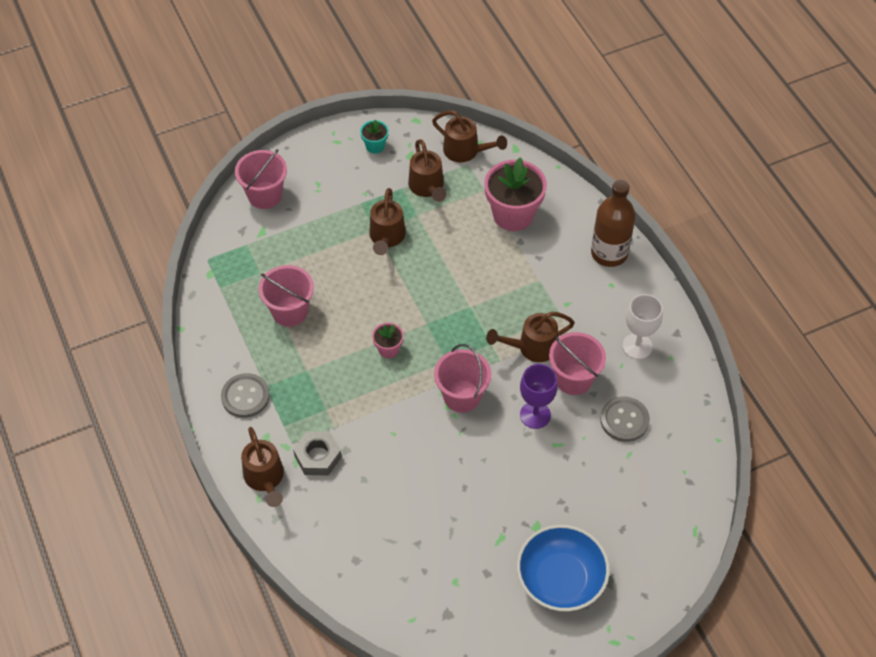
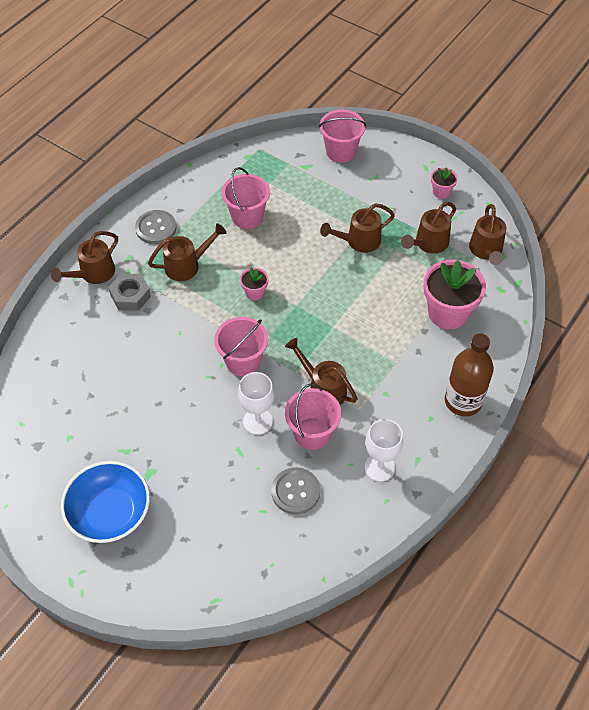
camera: 60 degrees right, 0 degrees up
(314, 390) = (187, 265): none -> brown watering can
(375, 146) = (441, 192): turquoise flower pot -> pink flower pot
(535, 415) = (258, 421): purple goblet -> white goblet

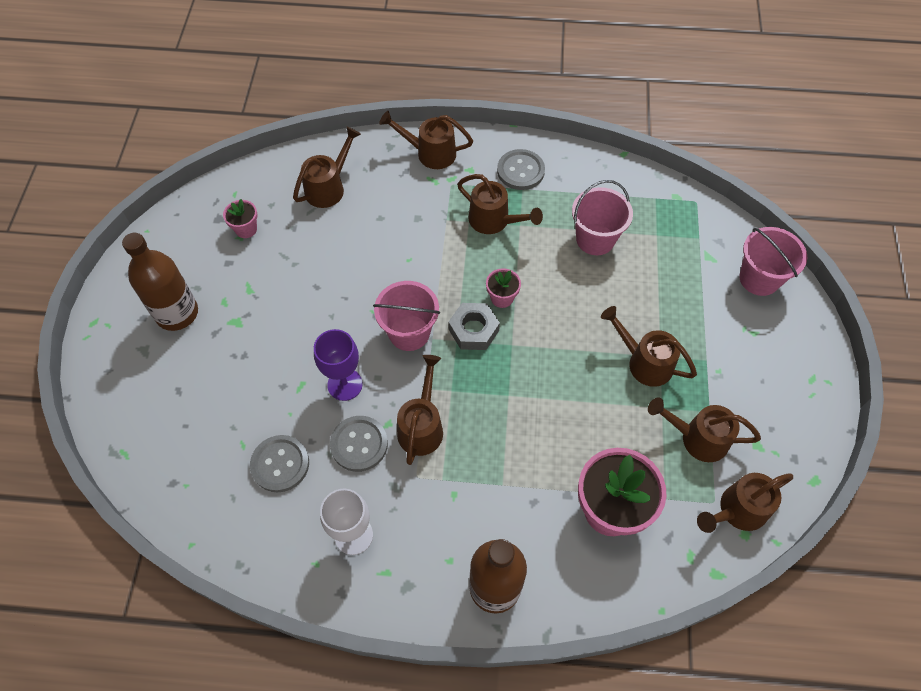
camera: 60 degrees right, 5 degrees up
(70, 354) = (329, 187): none -> brown watering can
(110, 512) = (177, 313): blue bowl -> brown bottle
(130, 295) = (425, 195): grey nut -> grey nut (473, 330)
(258, 421) = (345, 384): white goblet -> purple goblet
(312, 433) = (359, 444): pink bucket -> grey button
(441, 192) = (788, 414): pink flower pot -> pink flower pot (246, 229)

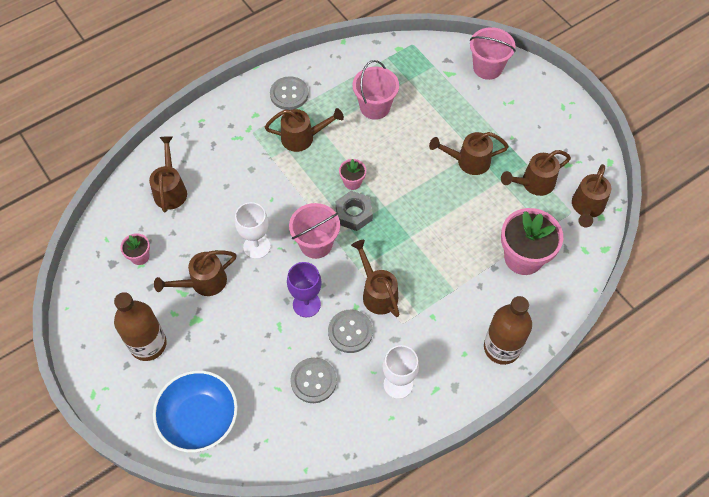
camera: 40 degrees left, 0 degrees up
(152, 416) = (199, 418): none -> blue bowl
(353, 294) = (257, 246): none -> white goblet
(430, 153) = (218, 121): brown watering can -> brown watering can (203, 283)

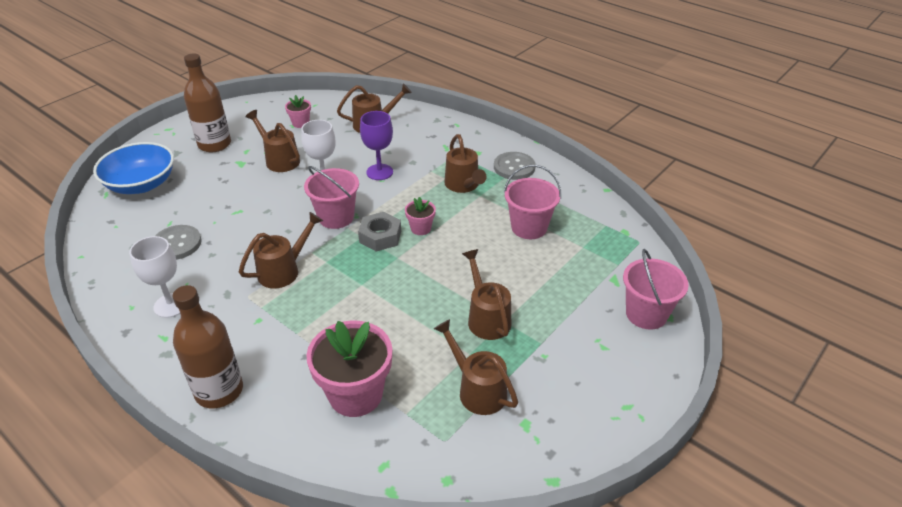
camera: 75 degrees right, 20 degrees down
(306, 304) = (264, 224): purple goblet -> purple goblet (379, 172)
(350, 332) = (234, 259): grey button -> none
(586, 207) = (457, 459): brown watering can -> none

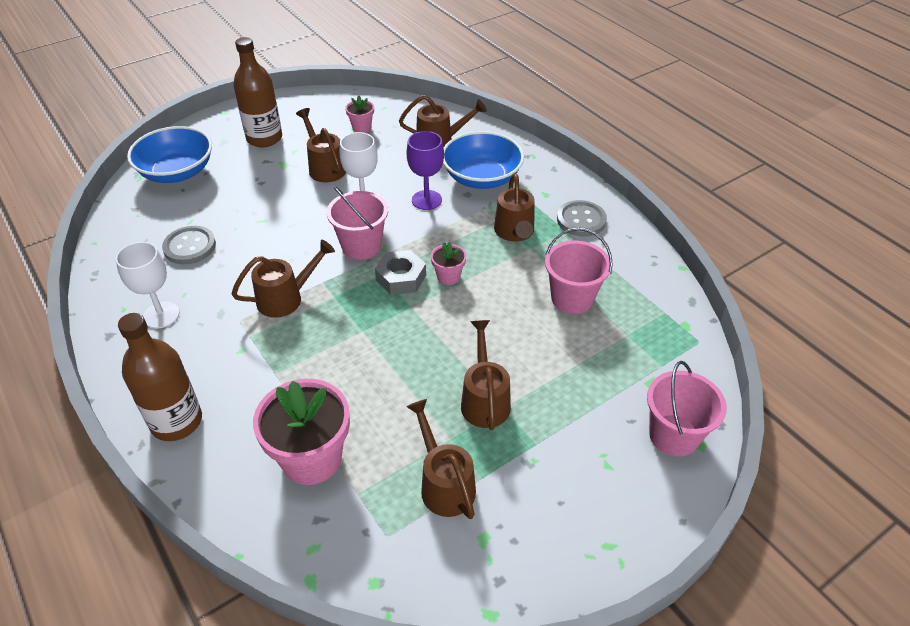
camera: 15 degrees right, 5 degrees up
(420, 148) = (482, 178): none -> blue bowl

